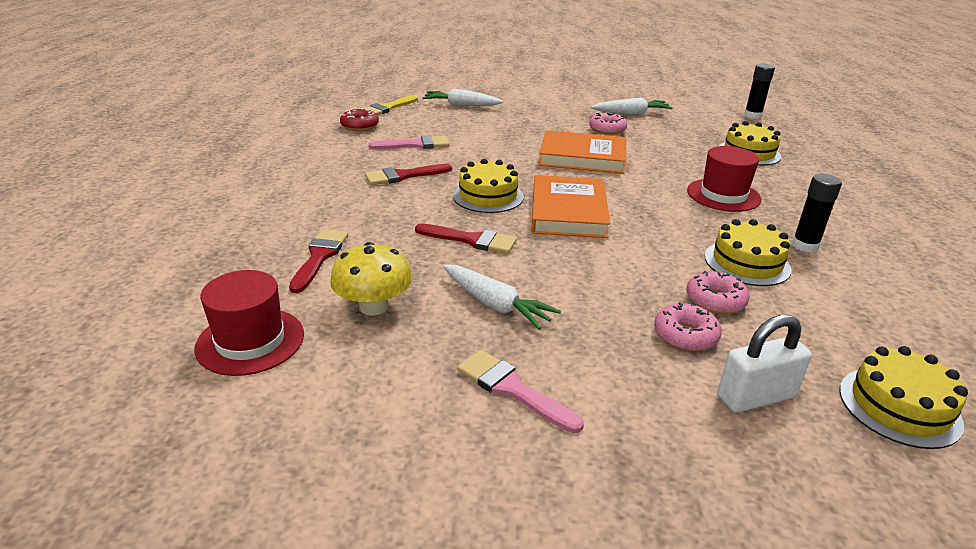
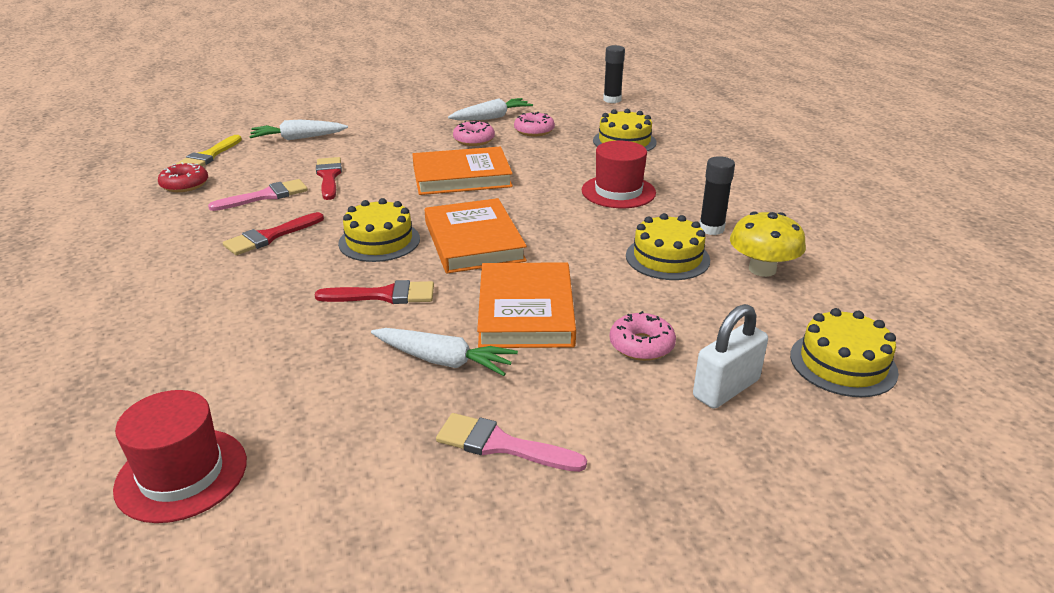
camera: 20 degrees left, 0 degrees up
(319, 257) = (216, 355): red brush -> red brush (329, 176)
(374, 306) = (310, 396): yellow mushroom -> yellow mushroom (762, 269)
(588, 280) = (526, 311): none -> orange book
(715, 300) = (654, 303): pink donut -> pink donut (534, 131)

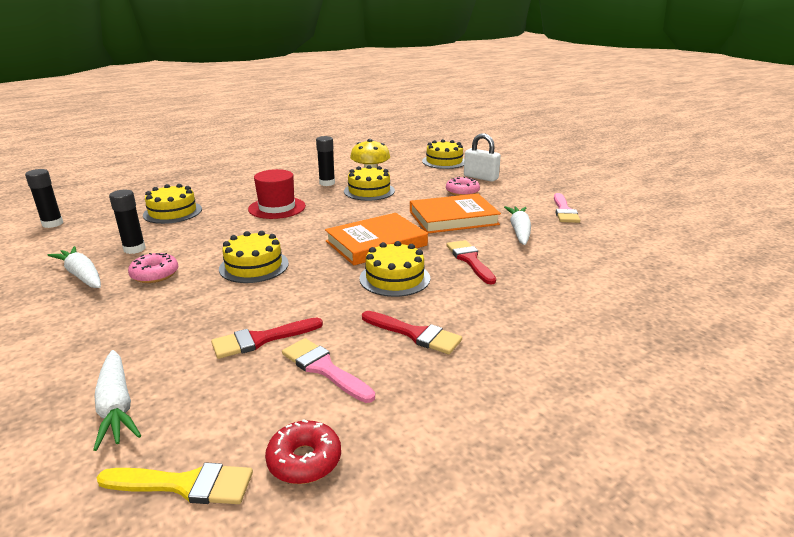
camera: 105 degrees left, 5 degrees down
(181, 474) = (680, 277): red hat -> none
(461, 176) = (254, 266): orange book -> yellow cake
(534, 131) = (134, 249): pink donut -> black glue stick

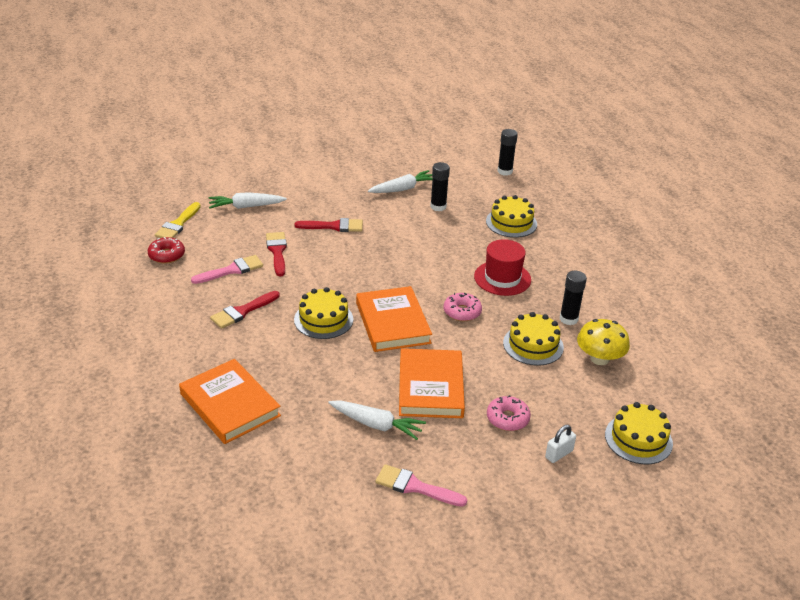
camera: 105 degrees right, 10 degrees up
(155, 274) = (389, 215): pink donut -> pink donut (462, 312)
(254, 266) = (381, 256): yellow cake -> none
(470, 260) = (332, 369): red brush -> red brush (334, 226)
(480, 177) = (559, 454): white padlock -> white padlock, size x0.63
(576, 302) = (230, 405): none -> orange book

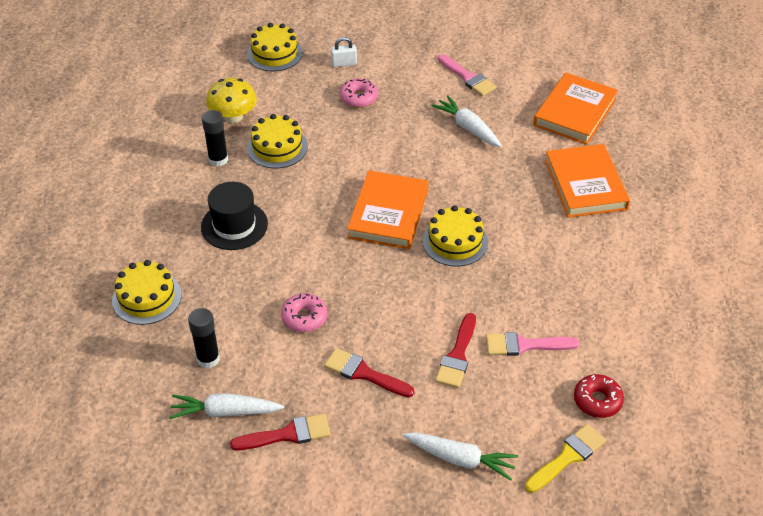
camera: 150 degrees left, 10 degrees up
(242, 311) = (535, 281): red brush -> red brush (287, 434)
(430, 387) = (400, 142): orange book -> orange book (575, 112)
(462, 312) = (311, 202): pink donut -> pink donut (304, 317)
(502, 278) = (234, 225): red hat -> black hat
(505, 171) = (58, 393): black glue stick -> none

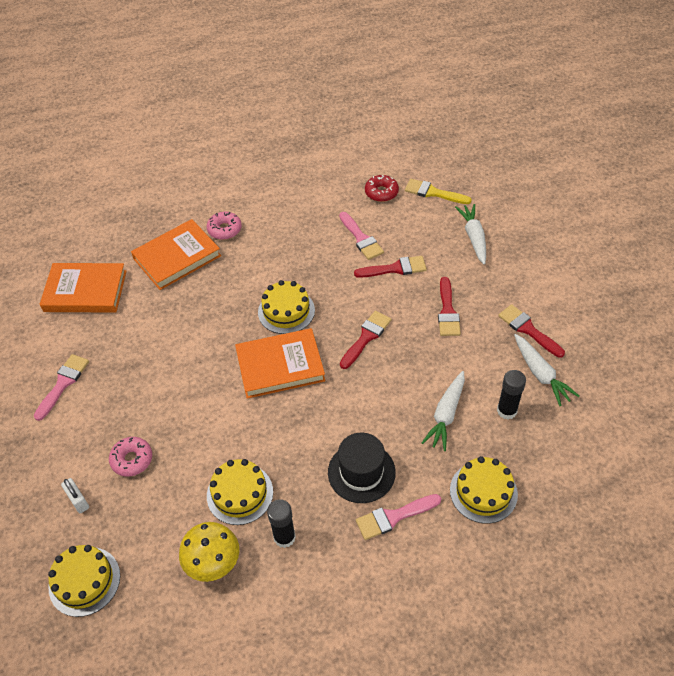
camera: 115 degrees left, 5 degrees up
(177, 228) = (393, 517): none -> pink brush
(304, 317) = (424, 369): pink donut -> pink donut (224, 229)
(377, 289) = (366, 337): none -> red brush
(468, 128) = (140, 355): white carrot -> white carrot (446, 414)

